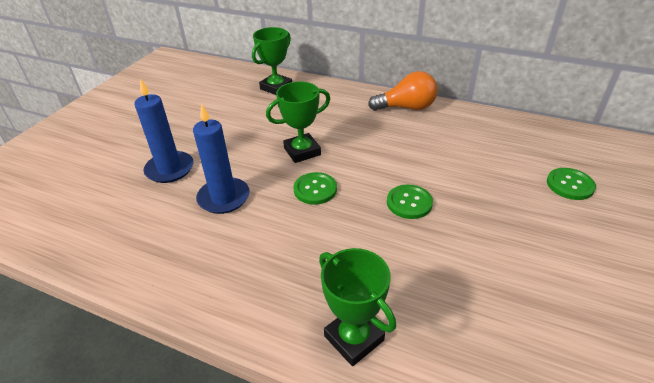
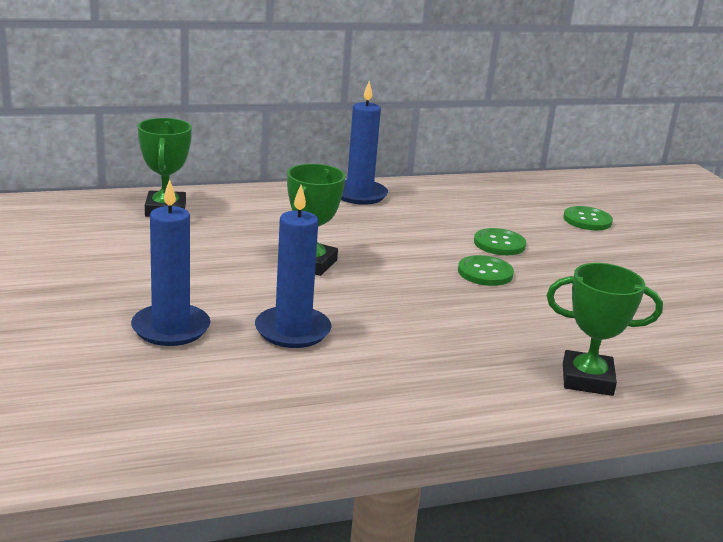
camera: 45 degrees left, 15 degrees down
(315, 189) = (381, 291): green button -> green button (499, 244)
(406, 107) = (359, 195): orange light bulb -> blue candle

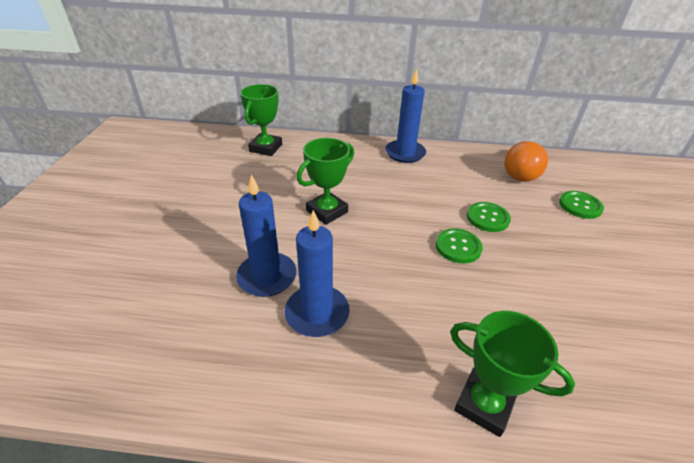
camera: 25 degrees right, 15 degrees up
(171, 328) = (187, 255): blue candle -> blue candle (317, 313)
(508, 198) = (521, 173): none -> orange light bulb

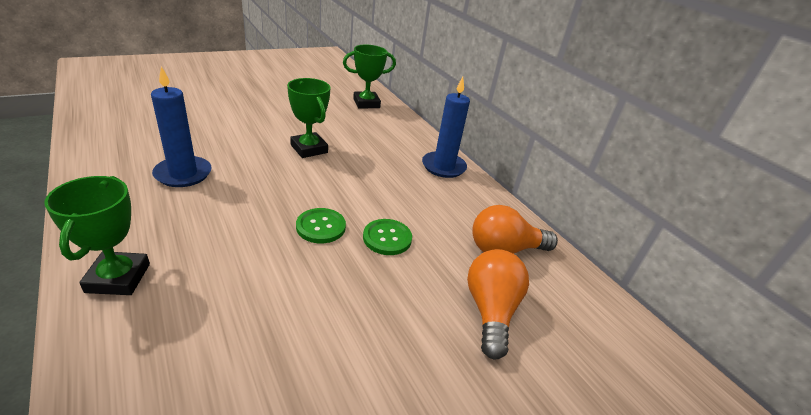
camera: 50 degrees right, 5 degrees down
(267, 277) = (210, 145): blue candle -> none
(327, 211) = (309, 149): green trophy -> green trophy turned 45 degrees clockwise
(580, 206) = (490, 311): green button -> orange light bulb

